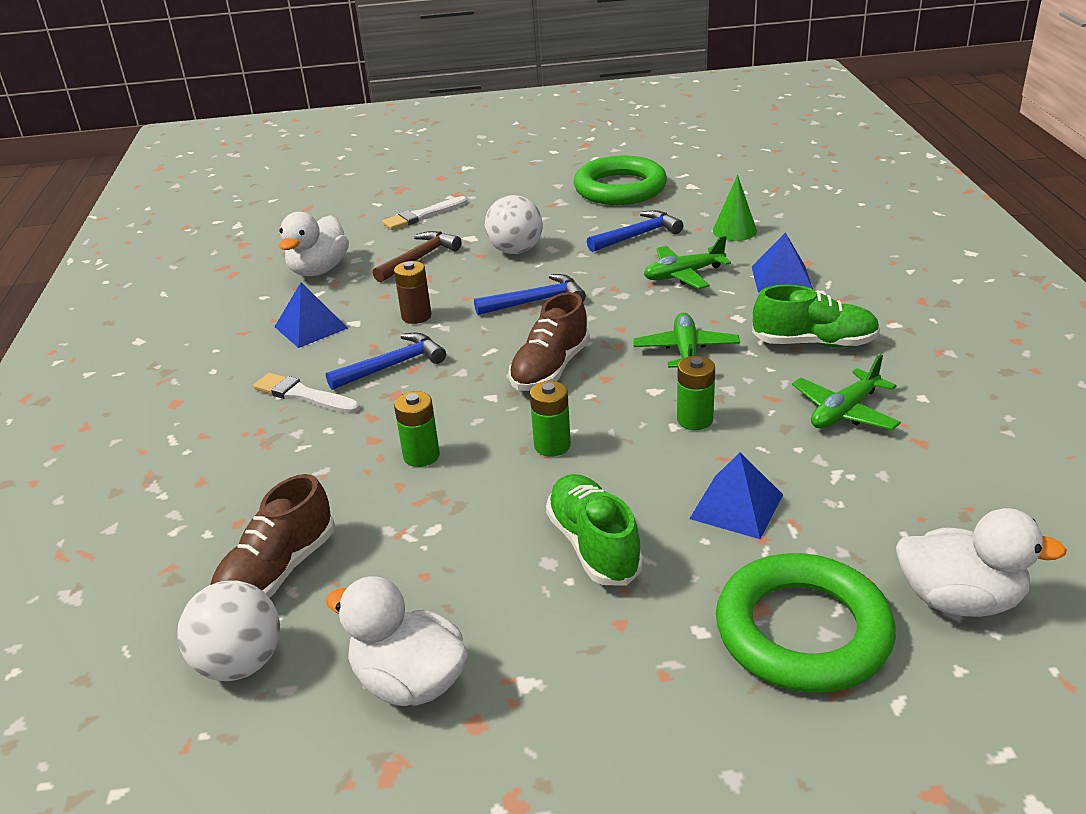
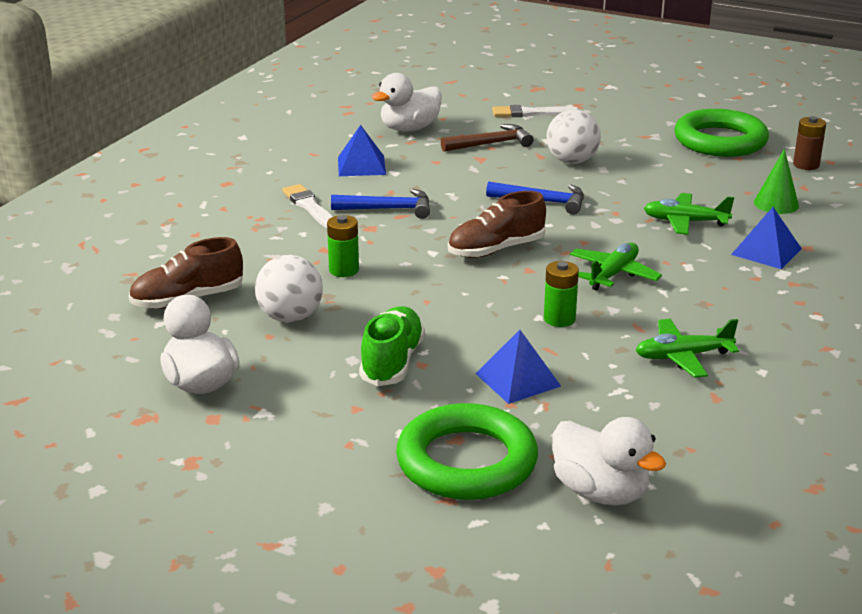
camera: 30 degrees right, 5 degrees down
(240, 663) = (120, 336): white ball -> white ball (290, 317)
(416, 316) = (442, 183): brown battery -> brown battery (806, 165)
(552, 445) = (437, 296): green battery -> none
(637, 235) = (686, 181): blue hammer -> none
(814, 343) = (726, 305): green shoe -> none

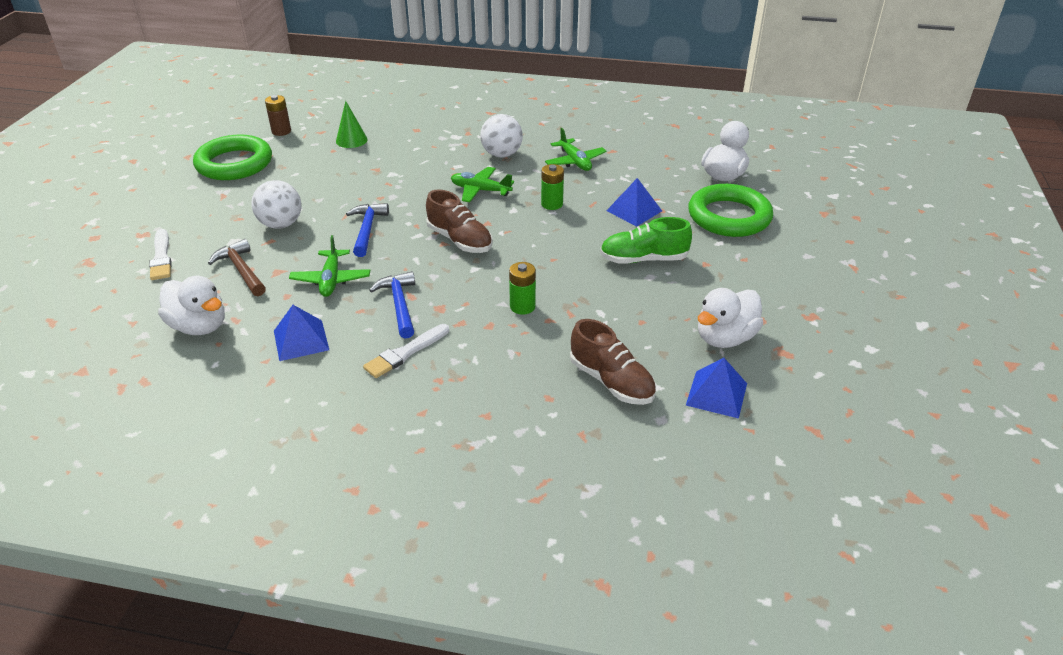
camera: 105 degrees left, 10 degrees up
(290, 317) = (610, 317): white ball -> white ball (502, 154)
(685, 222) = (389, 170): green plane -> green plane (331, 280)
(766, 251) = (427, 142): blue pyramid -> blue pyramid (716, 394)

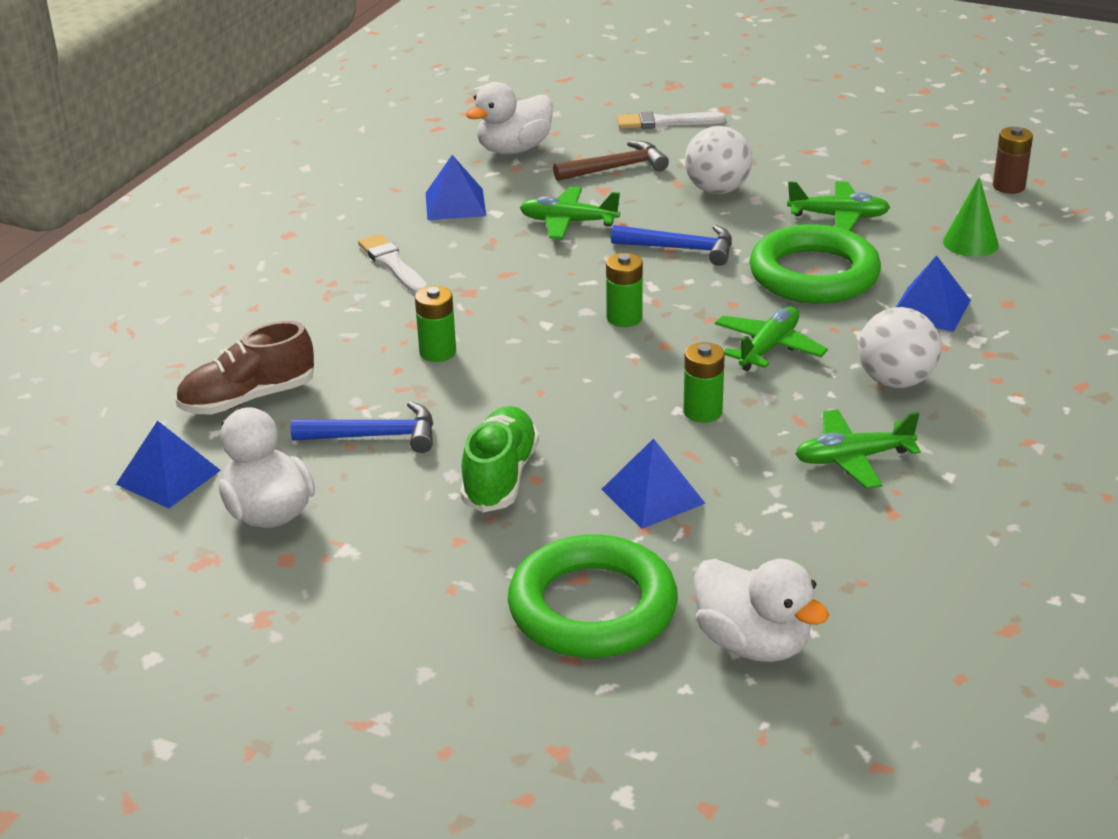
camera: 105 degrees right, 5 degrees down
(234, 163) = (902, 155): green ring -> green ring (814, 274)
(320, 179) = (839, 217): none -> green plane
(399, 305) = (490, 265): blue hammer -> blue hammer (375, 436)
(427, 148) = (930, 308): none -> blue pyramid
(460, 240) = (624, 318): brown shoe -> green battery

